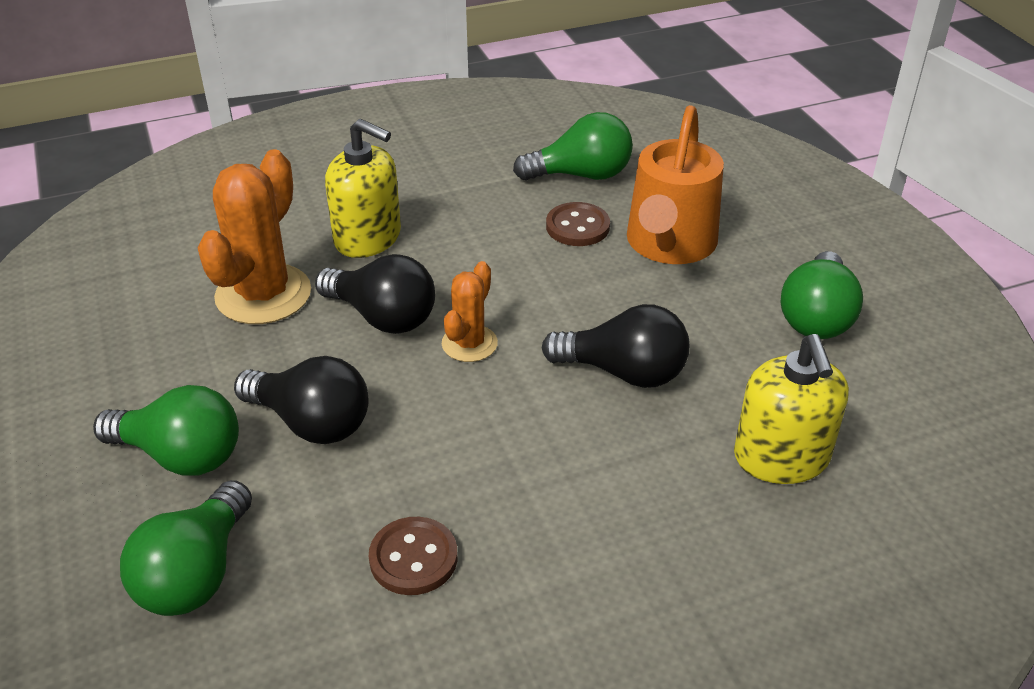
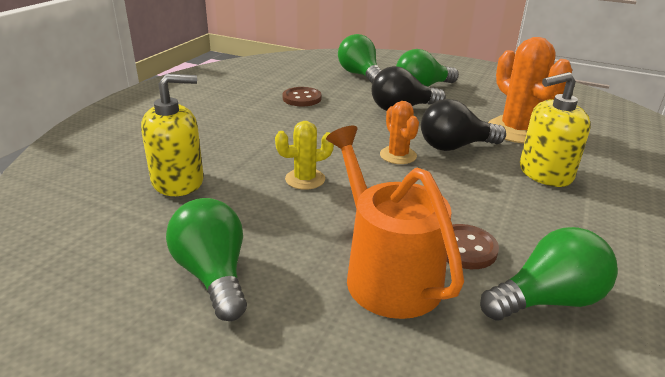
camera: 135 degrees right, 10 degrees down
(581, 175) = (547, 300): green light bulb -> green light bulb turned 150 degrees counterclockwise
(624, 372) = (305, 179): black light bulb -> yellow cactus
(781, 457) = (178, 181): yellow soap dispenser -> yellow soap dispenser turned 120 degrees clockwise

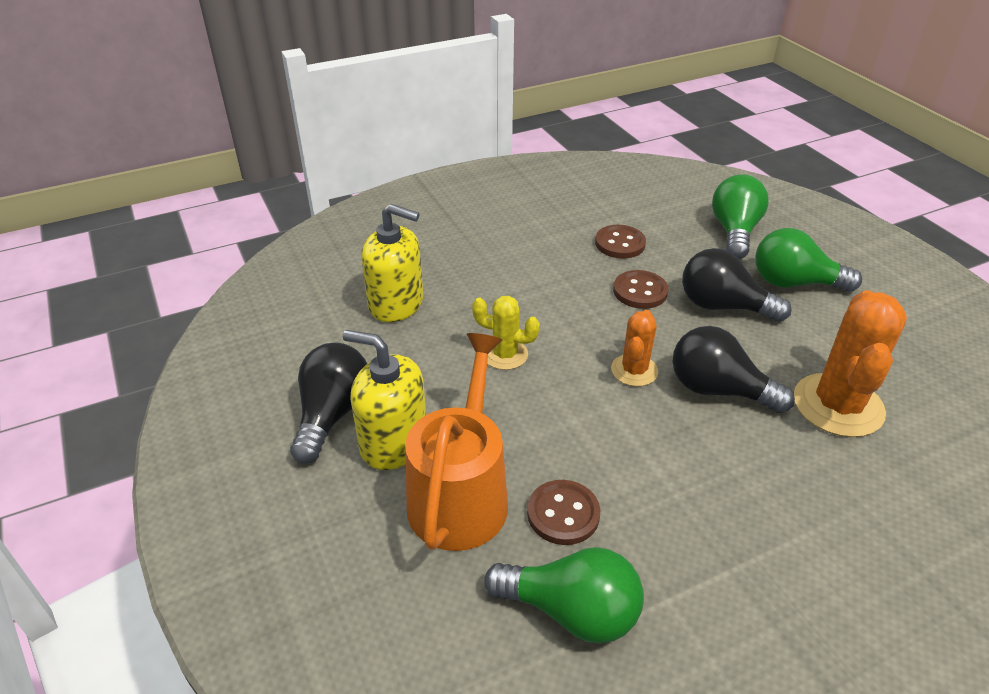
camera: 40 degrees right, 10 degrees up
(213, 275) = (332, 414): green light bulb -> black light bulb
(346, 117) = (640, 291): none -> brown button
(545, 173) = (784, 481): yellow soap dispenser -> yellow soap dispenser (393, 442)

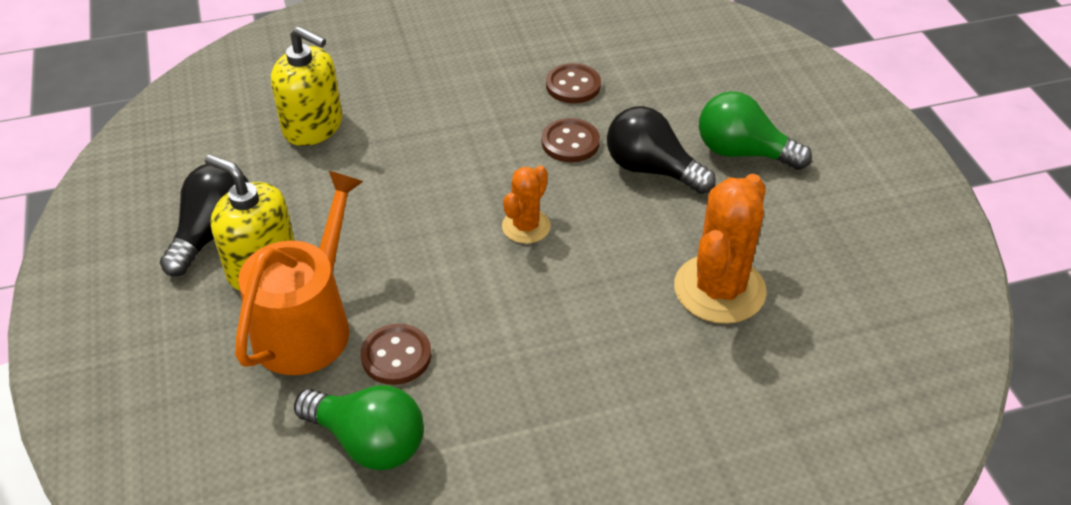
camera: 10 degrees right, 5 degrees up
(505, 354) = (402, 193): yellow cactus -> none
(718, 390) = (603, 257): black light bulb -> none
(734, 232) = (706, 85): green light bulb -> none

